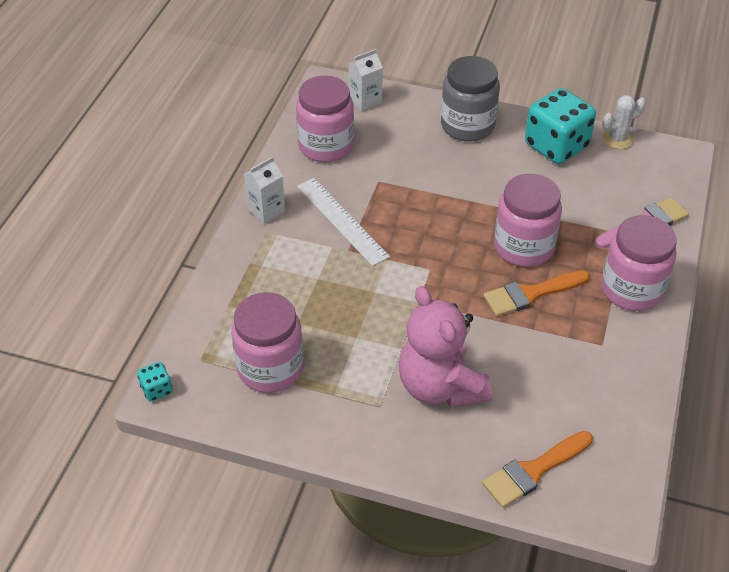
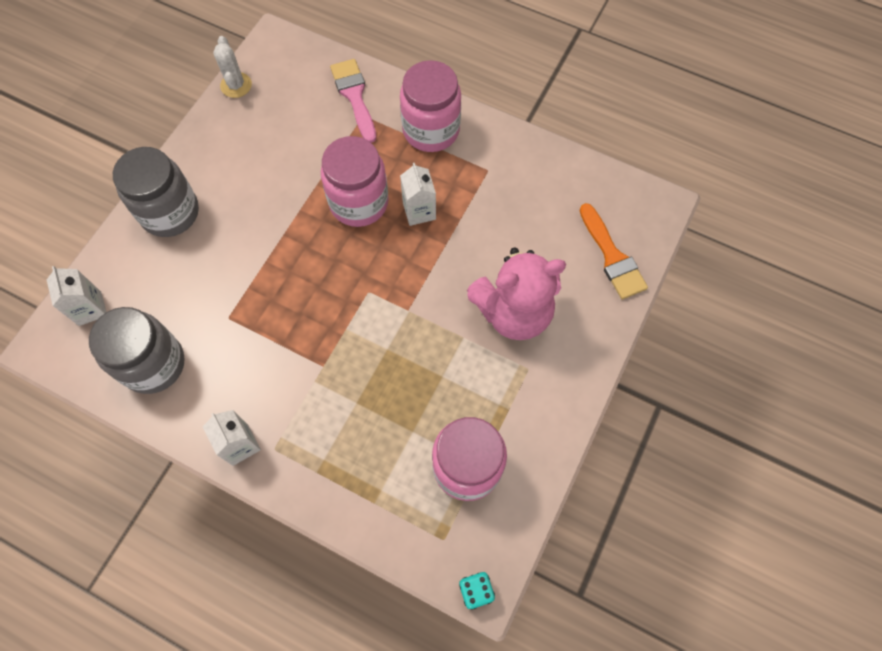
camera: 80 degrees left, 20 degrees up
(326, 146) = (153, 364): pink jar -> grey jar
(342, 221) = (278, 365): white ruler -> none
(530, 294) = (419, 211): orange brush -> white carton
(556, 146) = (228, 139): turquoise dice -> none

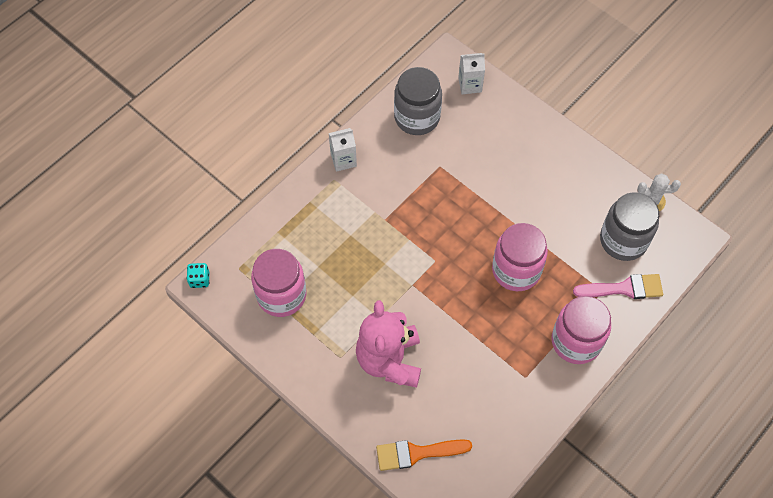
camera: 105 degrees right, 5 degrees down
(170, 212) = (537, 140): grey jar -> grey jar (623, 240)
(419, 211) = (497, 313): white carton -> none

